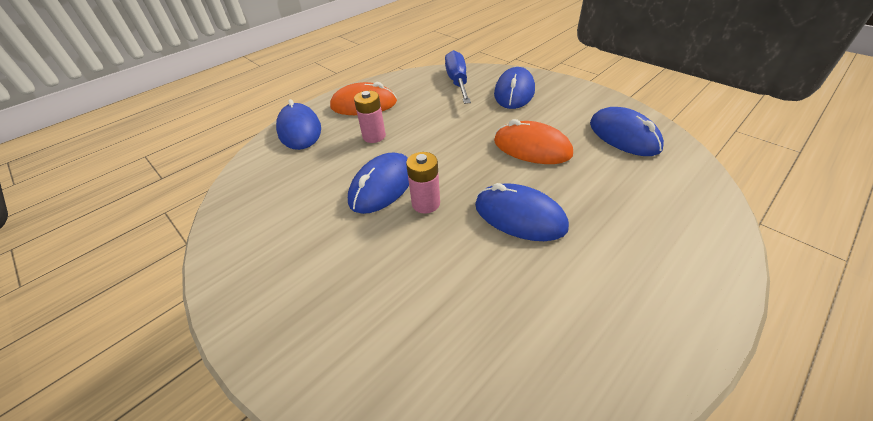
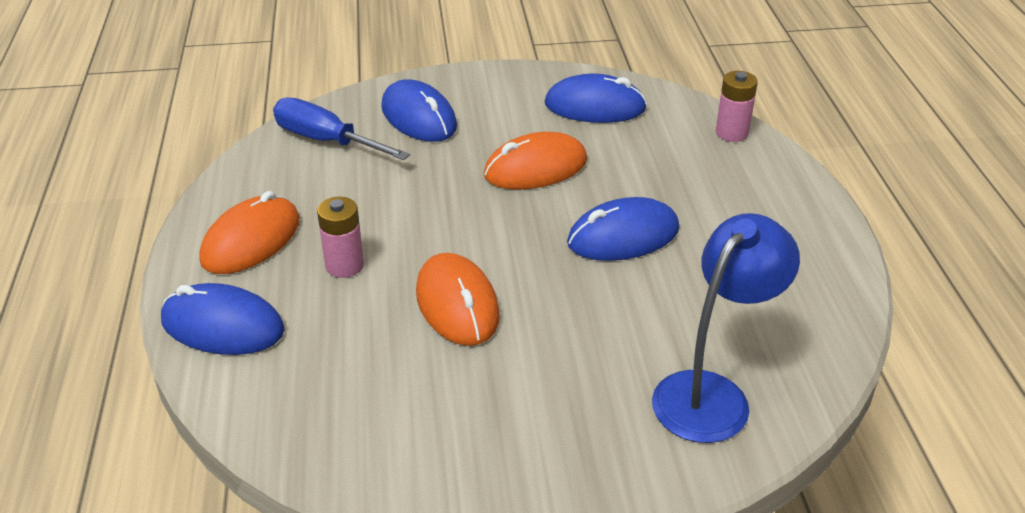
camera: 55 degrees left, 5 degrees down
(382, 186) = (457, 304): blue mouse -> orange mouse
(407, 358) = (712, 394): none -> blue lamp
(426, 203) = (529, 286): pink battery -> pink battery (732, 133)

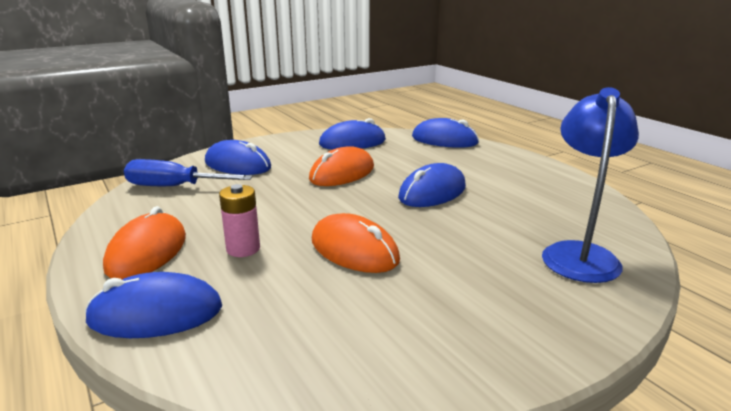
camera: 25 degrees left, 15 degrees down
(732, 133) = (444, 140): pink battery -> blue mouse

